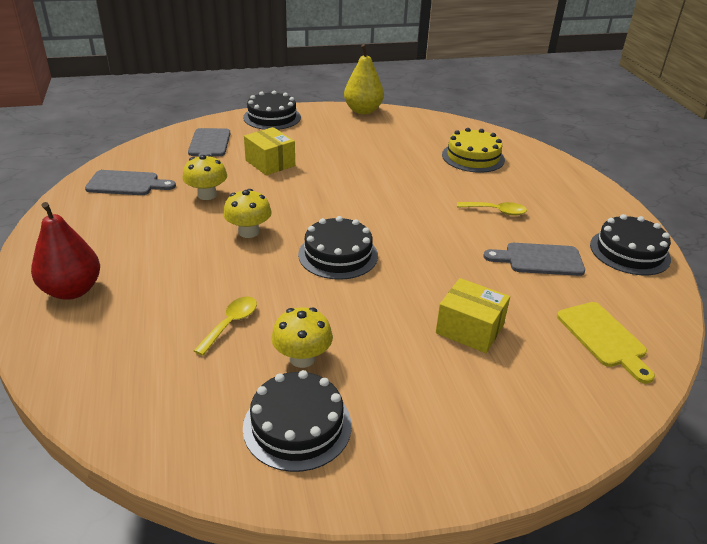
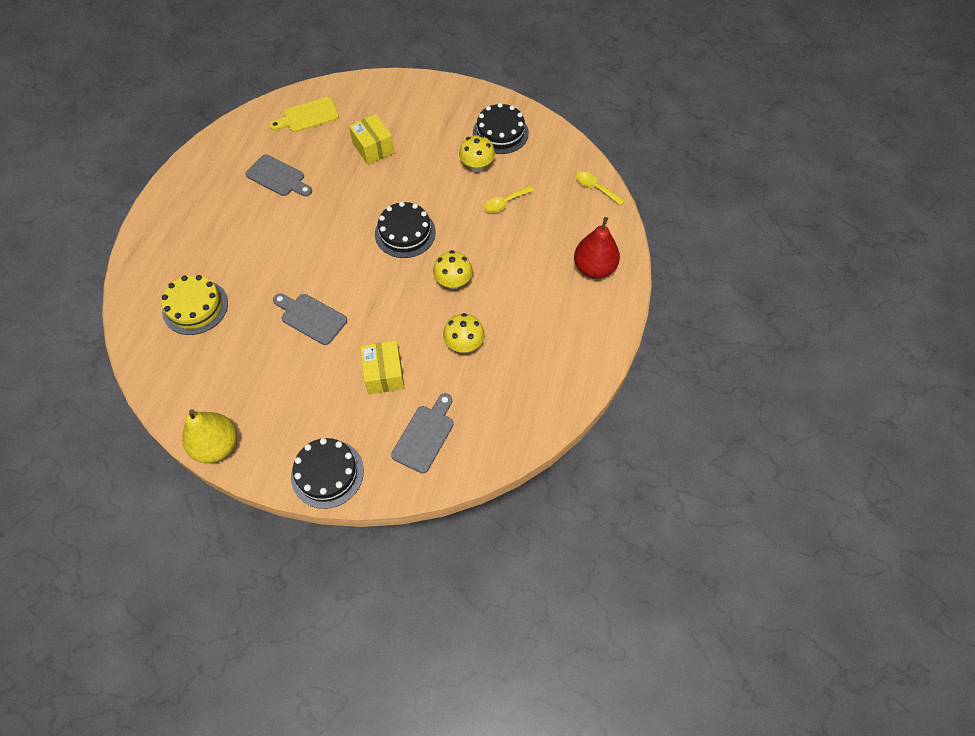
camera: 150 degrees left, 25 degrees up
(126, 184) = (527, 391): grey cutting board -> grey cutting board (311, 317)
(496, 211) = (254, 231): yellow spoon -> yellow spoon (595, 188)
(603, 338) = (308, 116): yellow cutting board -> yellow cutting board turned 120 degrees counterclockwise
(629, 252) = (212, 160): black cake -> none

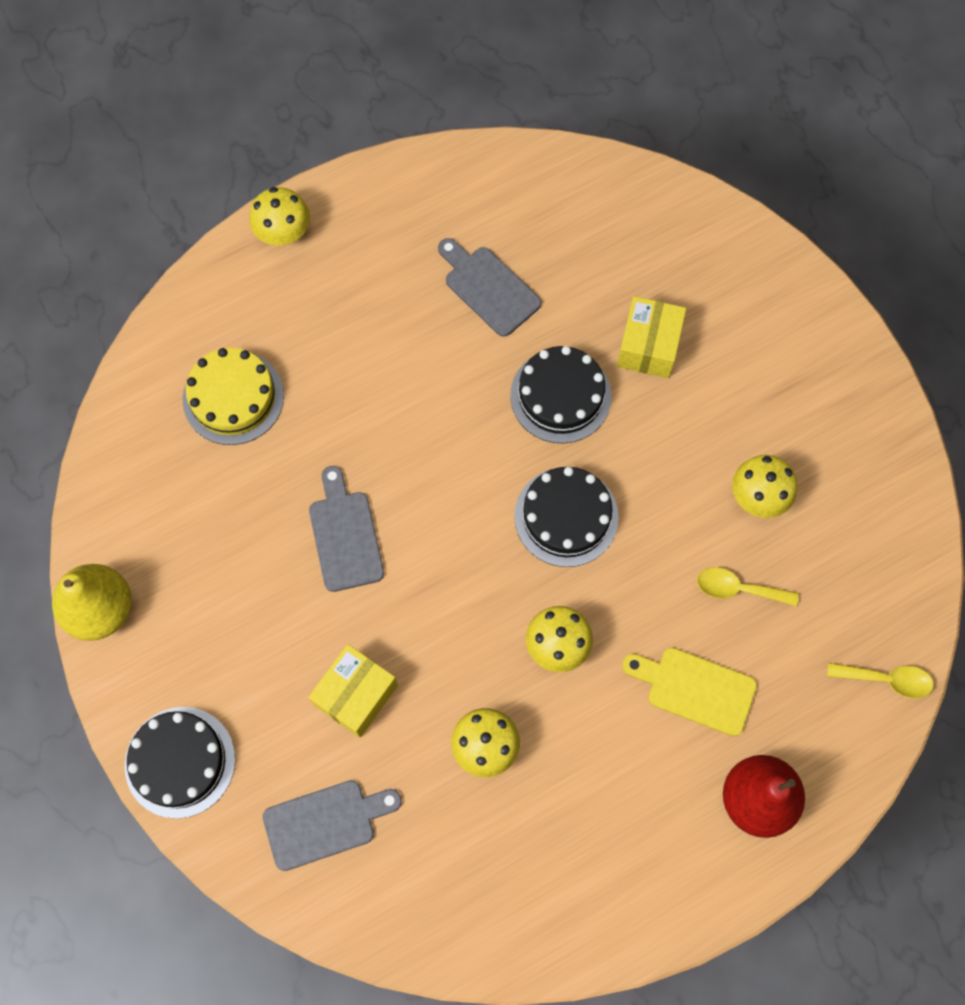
camera: 45 degrees right, 10 degrees up
(152, 226) = (283, 233): none -> yellow mushroom
(278, 177) = (488, 287): grey cutting board -> grey cutting board turned 150 degrees clockwise
(308, 116) = (611, 220): yellow cutting board -> yellow cutting board (695, 689)
(500, 133) = (843, 471): black cake -> black cake (560, 396)
(595, 188) = (886, 679): yellow spoon -> yellow spoon turned 105 degrees clockwise

